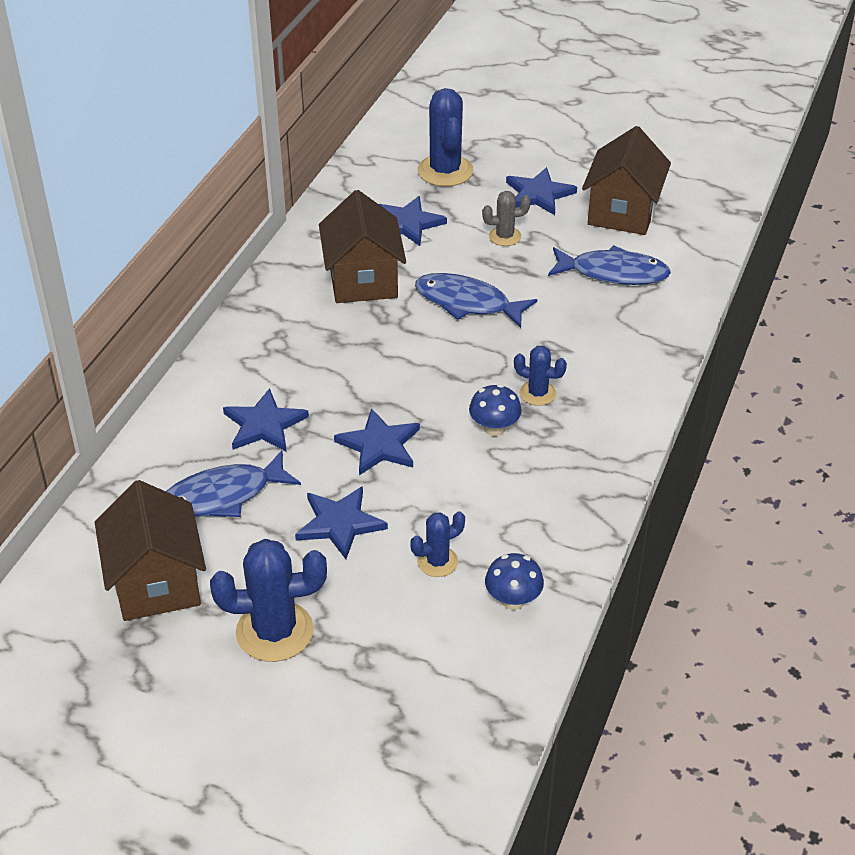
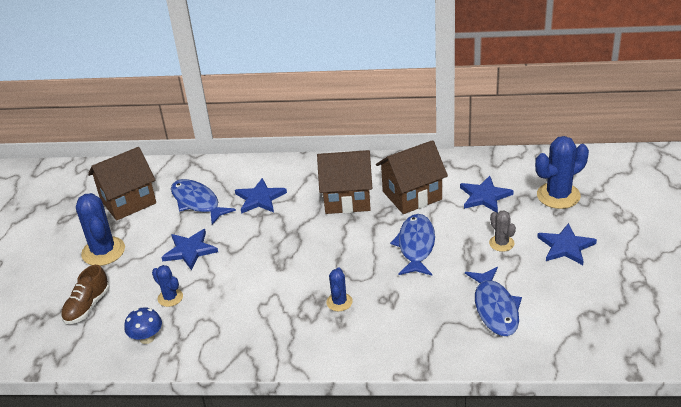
camera: 75 degrees right, 5 degrees down
(379, 445) = (260, 247): blue star -> none
(404, 666) = (87, 306): none -> brown shoe
(494, 428) = (296, 291): blue mushroom -> none
(622, 212) = (576, 296): brown house -> brown house (347, 199)

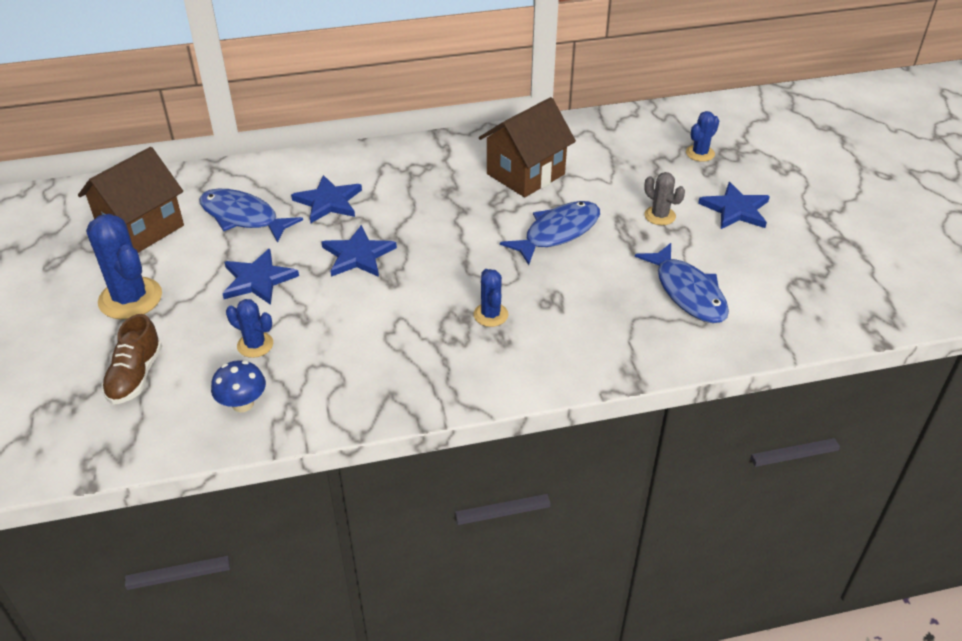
camera: 20 degrees left, 5 degrees up
(347, 199) = (445, 188): brown house -> none
(416, 246) = (557, 233): blue fish -> blue fish turned 60 degrees clockwise
(484, 196) = (614, 164): blue star -> blue star (358, 255)
(558, 195) = (700, 153): blue cactus -> blue cactus, size x0.55

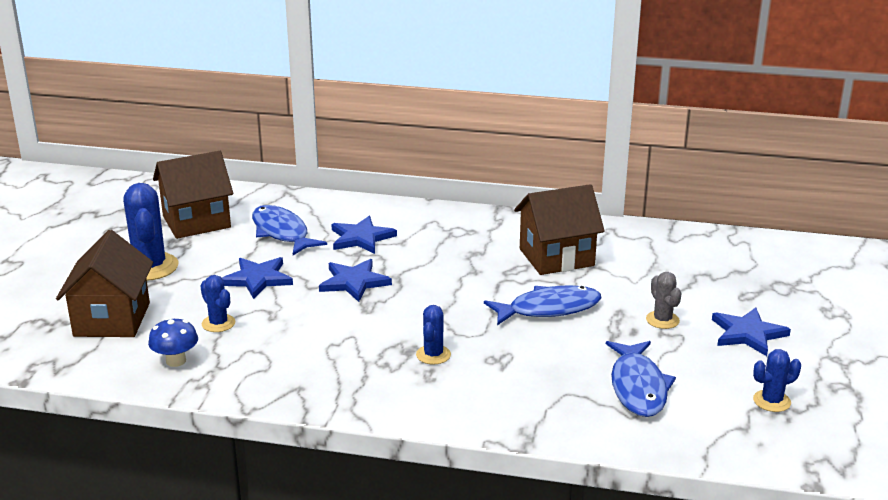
camera: 25 degrees right, 15 degrees down
(135, 376) = (112, 319): brown shoe -> brown house
(700, 153) = (749, 280): blue cactus -> blue cactus (771, 401)

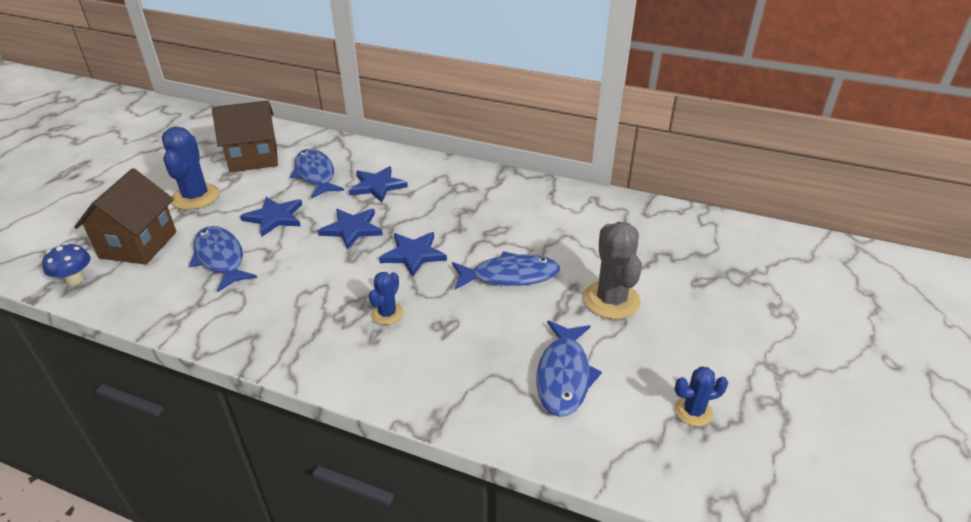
camera: 10 degrees right, 10 degrees up
(176, 361) = (166, 293): blue mushroom -> blue mushroom (75, 279)
(218, 323) = (221, 258): blue cactus -> blue fish
(556, 257) = (536, 222): brown house -> none
(662, 320) = (611, 300): grey cactus -> grey cactus, size x1.81
(748, 334) = (689, 326): blue star -> blue star (413, 255)

